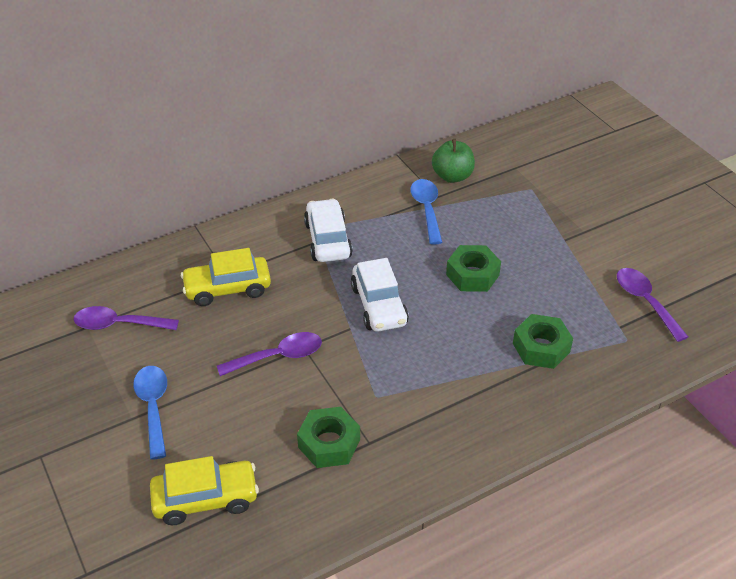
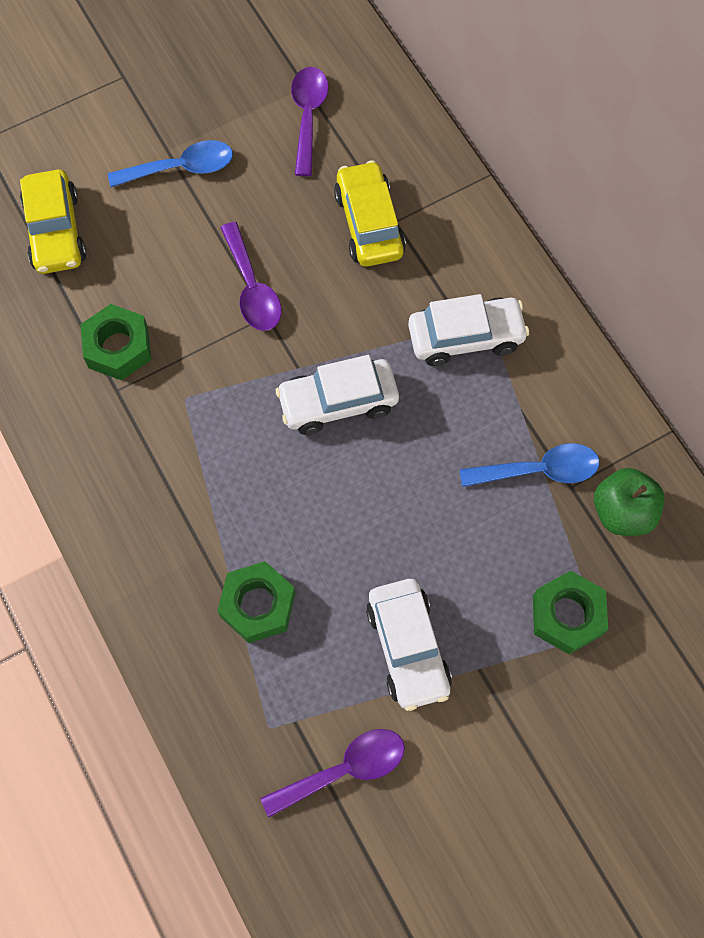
camera: 90 degrees right, 25 degrees up
(472, 275) = (398, 526): green nut -> green nut (567, 615)
(557, 271) = (408, 647): none -> white car

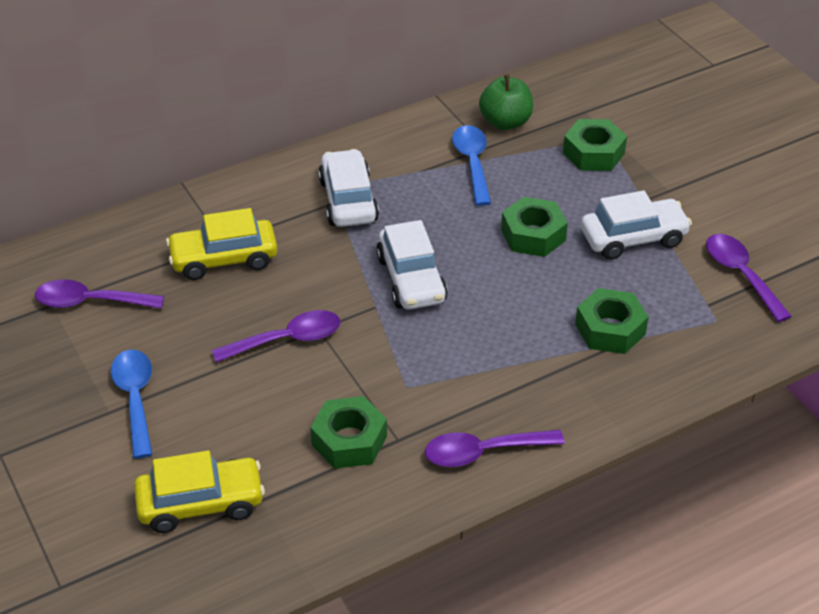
camera: 90 degrees left, 25 degrees down
(94, 467) = (483, 452): none -> purple spoon
(411, 532) = (533, 235): none -> green nut

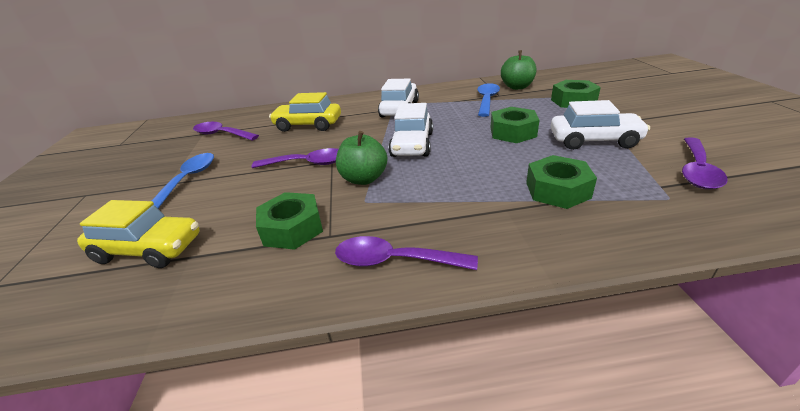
camera: 25 degrees right, 10 degrees down
(384, 352) = (364, 179): none -> green apple
(741, 275) = (697, 171): purple spoon -> purple spoon turned 150 degrees counterclockwise

